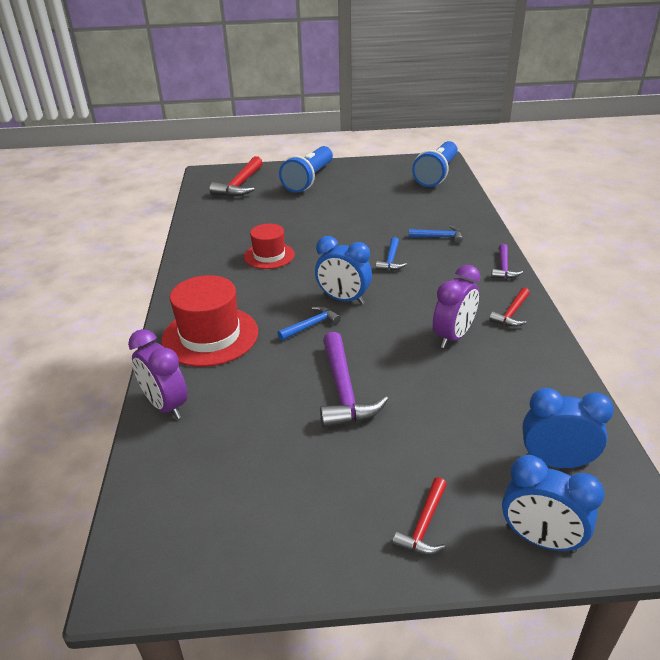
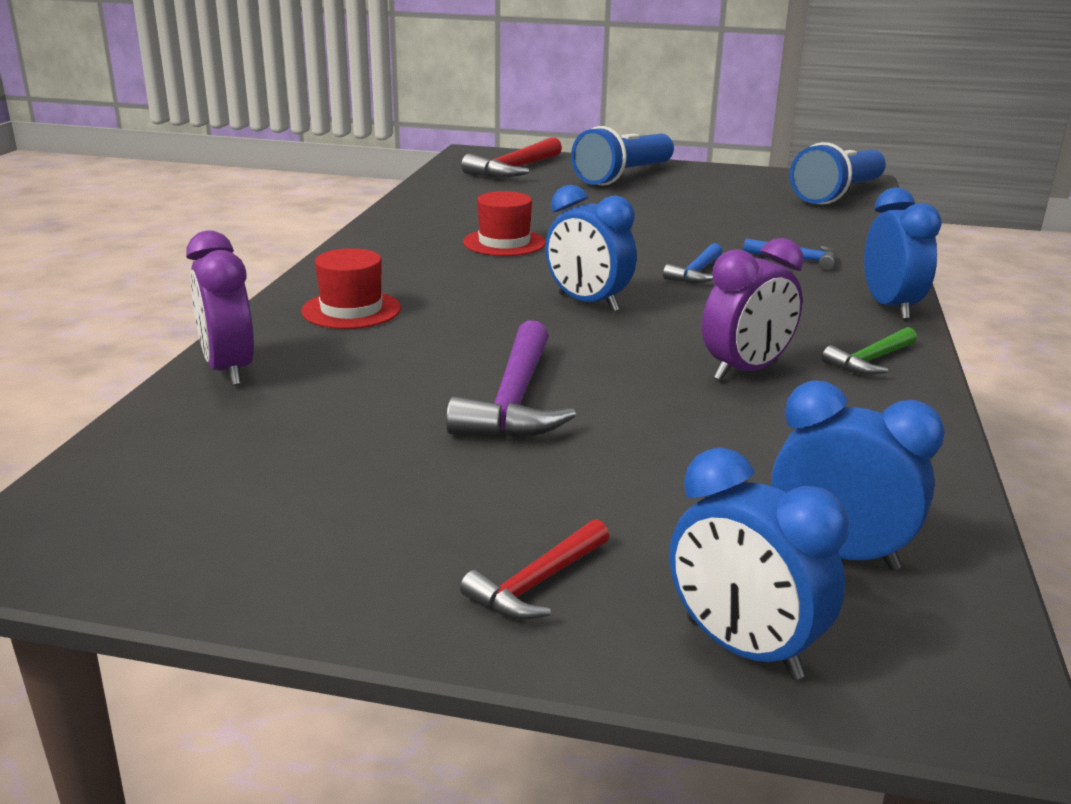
camera: 15 degrees right, 10 degrees down
(210, 336) = (351, 310): red hat -> red hat, size x0.63
(311, 325) = (514, 322): blue hammer -> none
(503, 267) = (890, 307): purple hammer -> blue clock
(511, 313) = (870, 360): red hammer -> green hammer

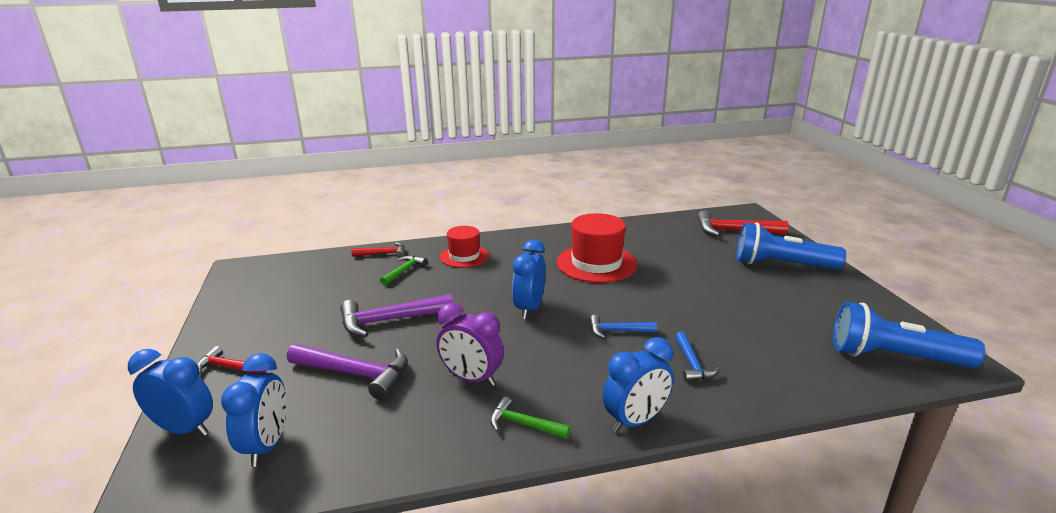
camera: 65 degrees right, 0 degrees up
(229, 370) = (383, 254): purple clock -> red hammer
(337, 363) = (404, 271): none -> green hammer
(504, 243) = (596, 263): red hat -> red hat, size x1.59
(668, 452) = (355, 374): none -> purple hammer
(743, 648) = (184, 429): blue clock -> blue clock turned 90 degrees clockwise

